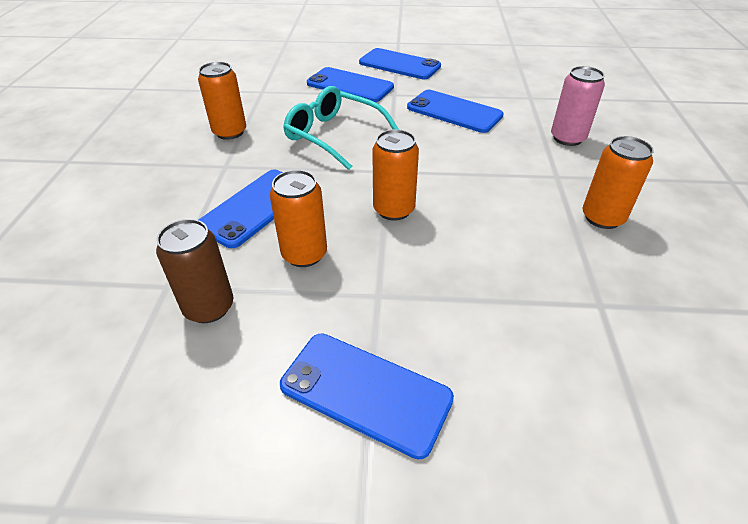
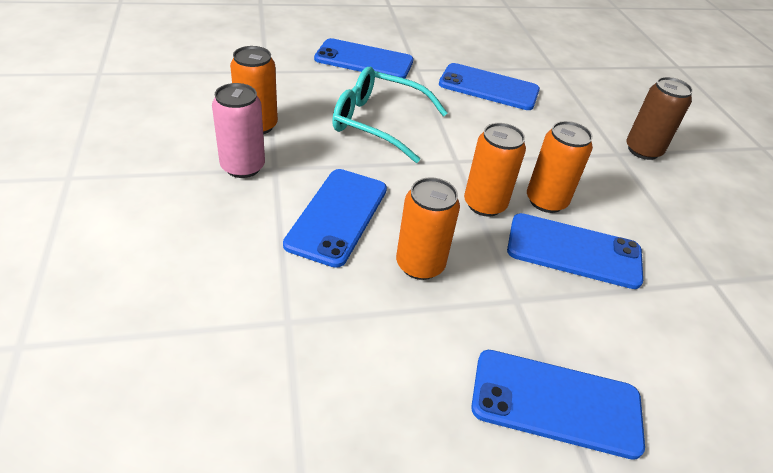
camera: 20 degrees left, 0 degrees up
(209, 307) = (351, 339): brown can -> brown can (643, 150)
(399, 64) = (405, 33): blue phone -> blue phone (574, 251)
(567, 138) = (609, 112): pink can -> pink can (243, 167)
(602, 218) = (676, 194): orange can -> orange can (546, 201)

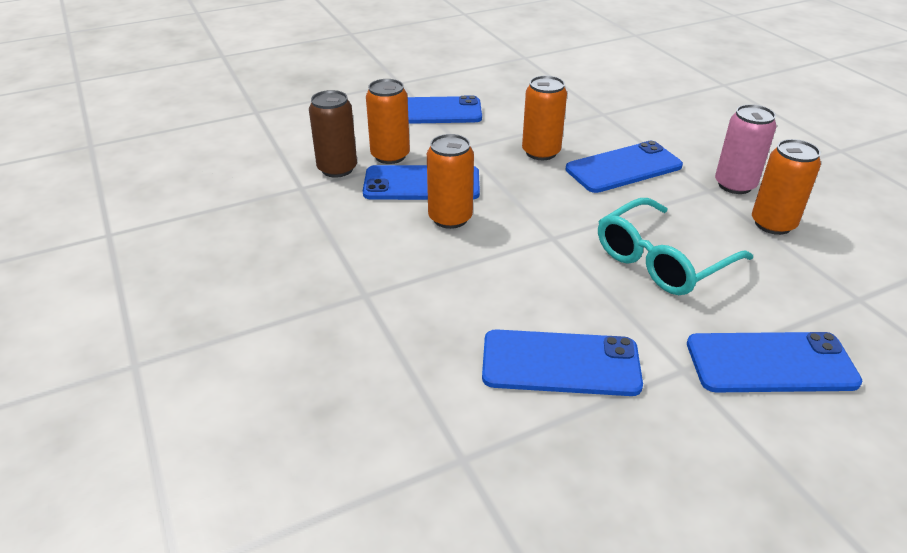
camera: 170 degrees right, 5 degrees down
(337, 216) = (623, 168): blue phone -> blue phone turned 60 degrees clockwise
(378, 122) = (662, 260): turquoise glasses -> turquoise glasses turned 135 degrees clockwise
(484, 204) = (508, 202): orange can -> orange can (390, 156)
(643, 150) = (329, 308): brown can -> brown can (337, 169)

